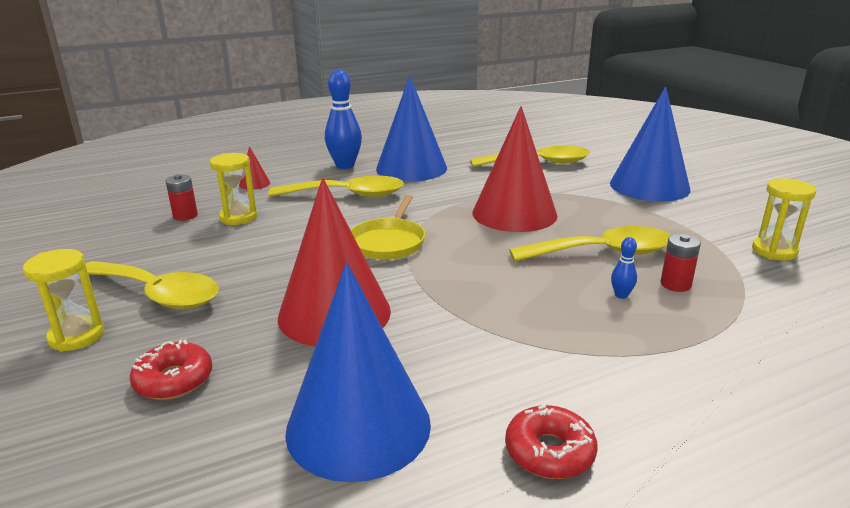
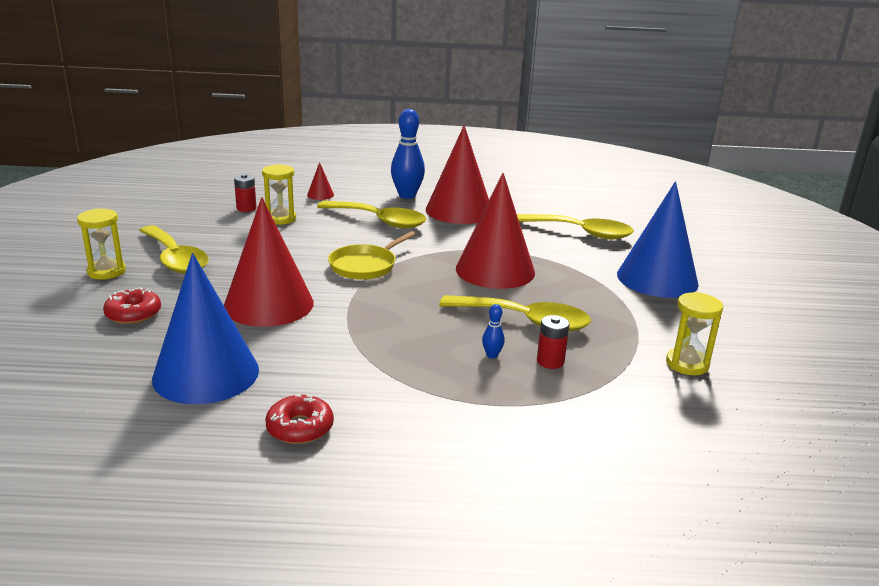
camera: 25 degrees right, 0 degrees up
(411, 168) = (459, 210): blue cone -> red cone

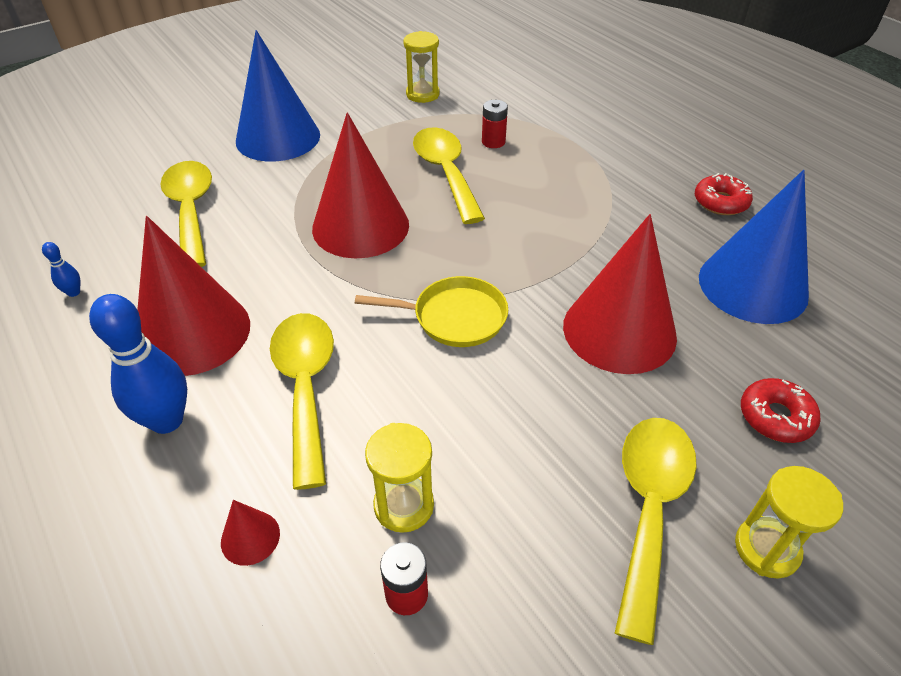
camera: 125 degrees left, 20 degrees up
(492, 355) = (520, 167): blue bowling pin -> blue bowling pin (73, 292)

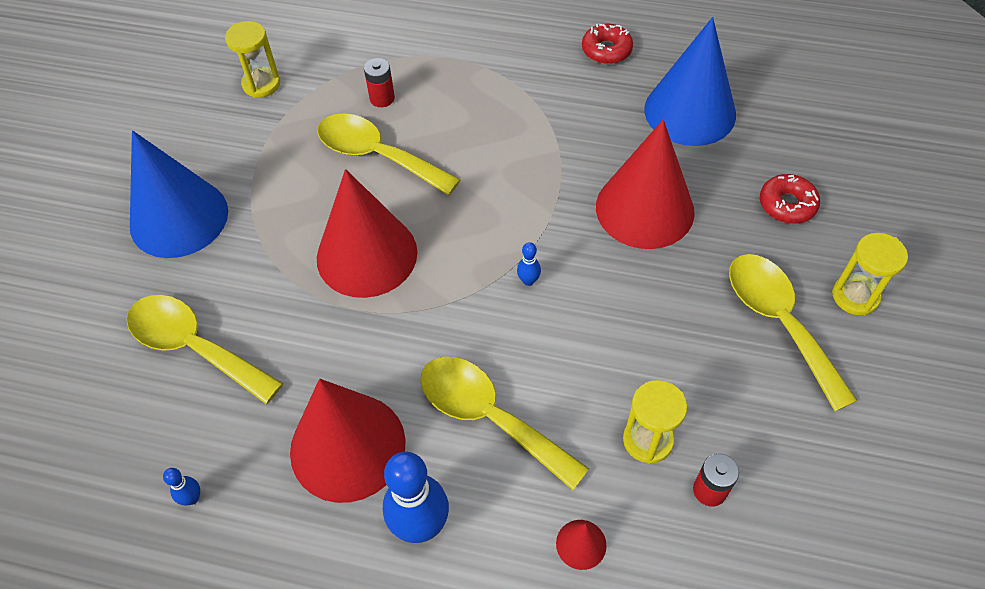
camera: 40 degrees left, 10 degrees up
(454, 317) = (528, 281): yellow pan -> blue bowling pin

